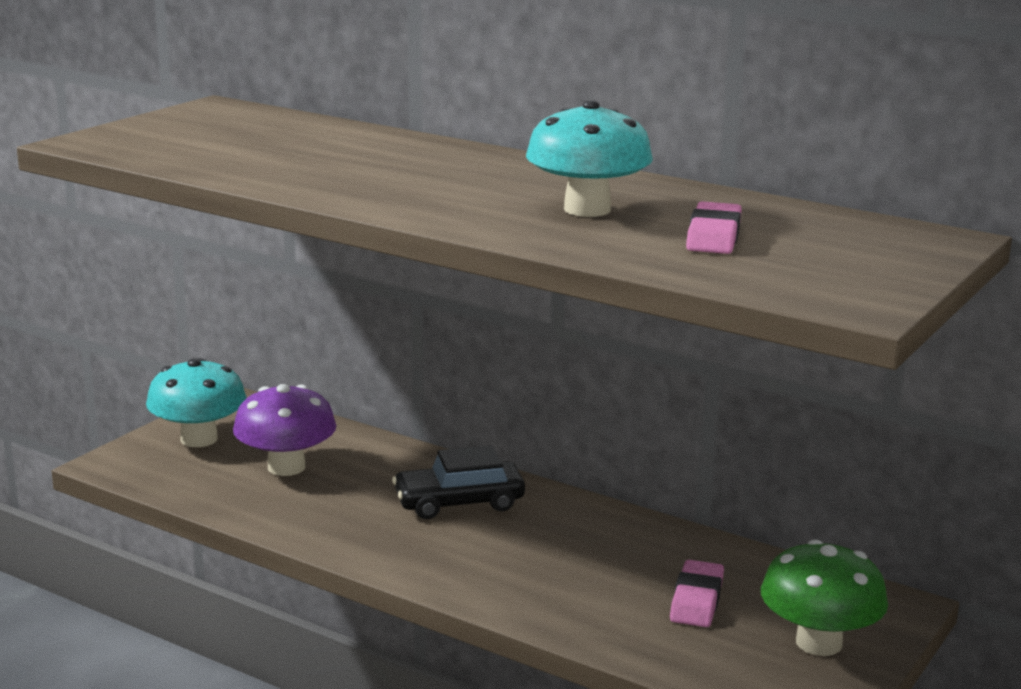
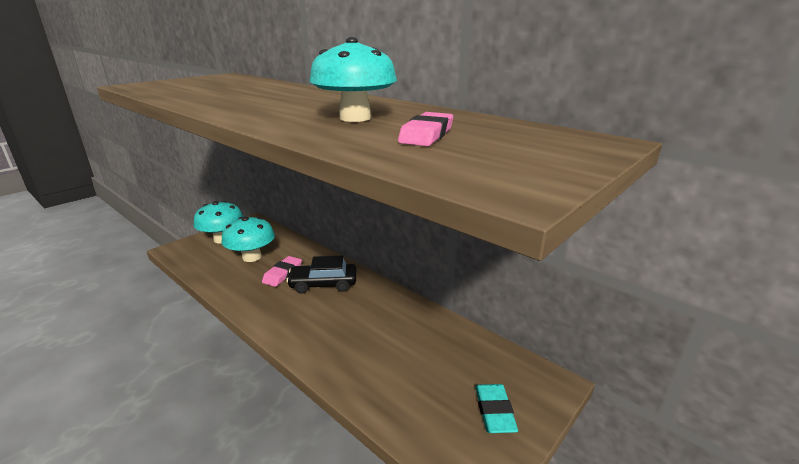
camera: 10 degrees right, 5 degrees up
(286, 467) = (252, 257): purple mushroom -> turquoise mushroom
(696, 600) = (426, 365): pink eraser -> pink eraser (282, 274)
(818, 643) = (494, 411): green mushroom -> turquoise eraser

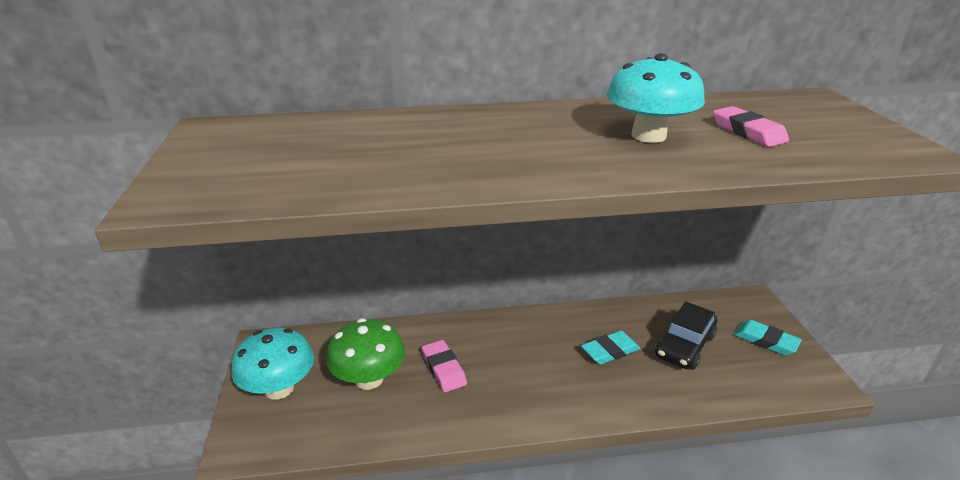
camera: 50 degrees left, 5 degrees up
(252, 257) = (369, 379): turquoise mushroom -> green mushroom
(323, 284) = (501, 348): black car -> black car (684, 345)
(371, 327) = (610, 351): none -> turquoise eraser

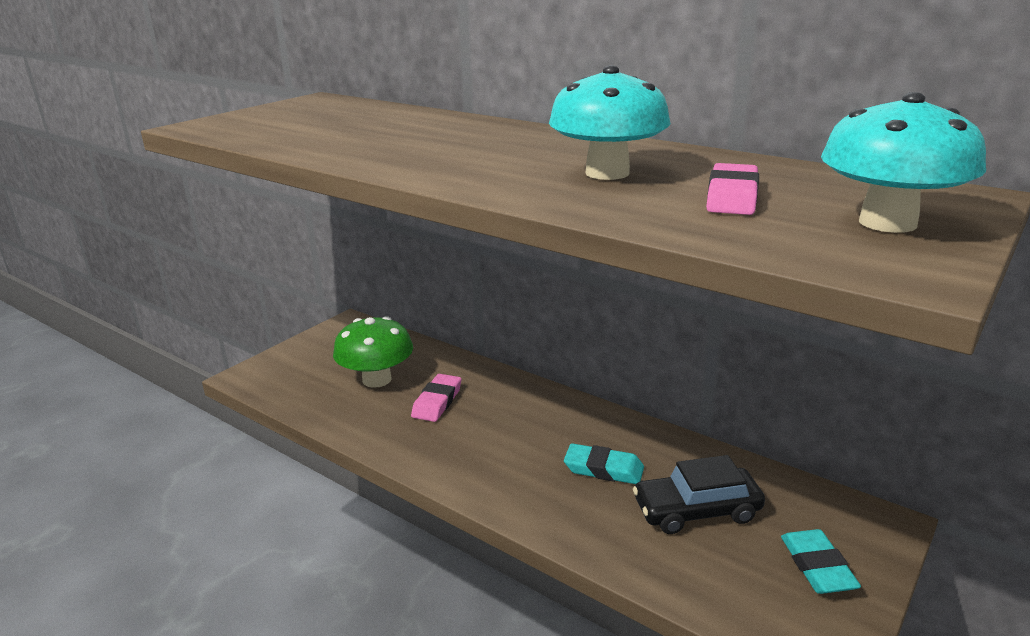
camera: 45 degrees right, 5 degrees down
(279, 388) = (316, 355): turquoise mushroom -> turquoise mushroom (887, 223)

